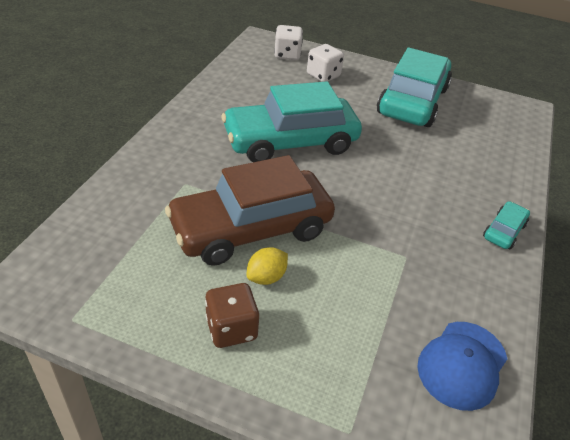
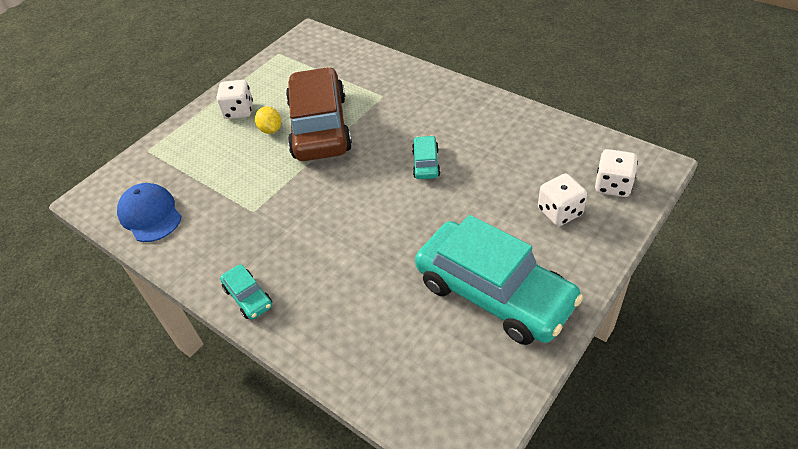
camera: 115 degrees right, 5 degrees up
(231, 329) = (239, 111): brown dice -> white dice
(290, 142) = (426, 163): turquoise car -> turquoise car, size x0.42

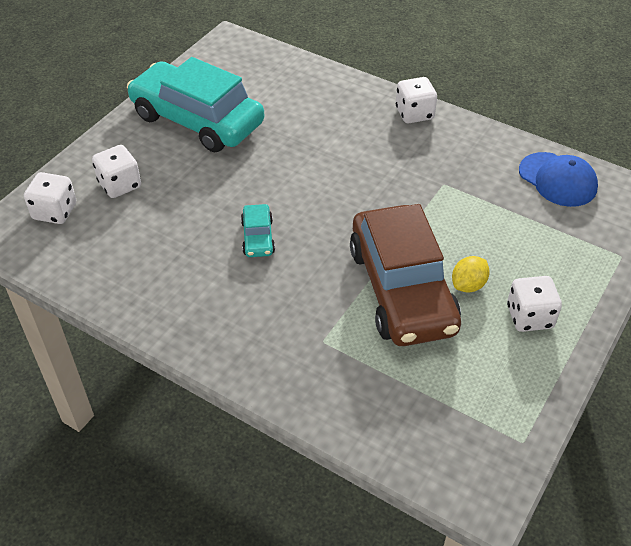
camera: 170 degrees right, 0 degrees up
(248, 297) = (414, 114): turquoise car -> white dice
(271, 130) = (468, 285): yellow lemon -> yellow lemon turned 75 degrees clockwise

